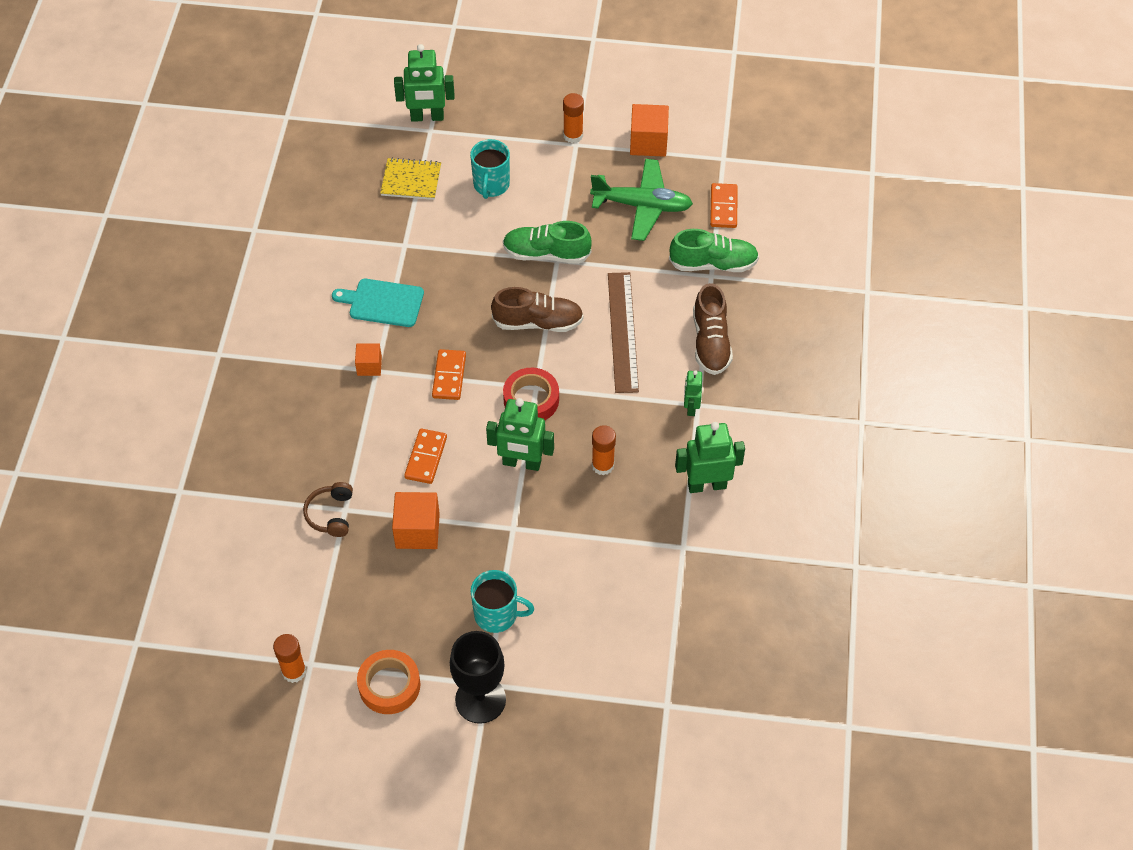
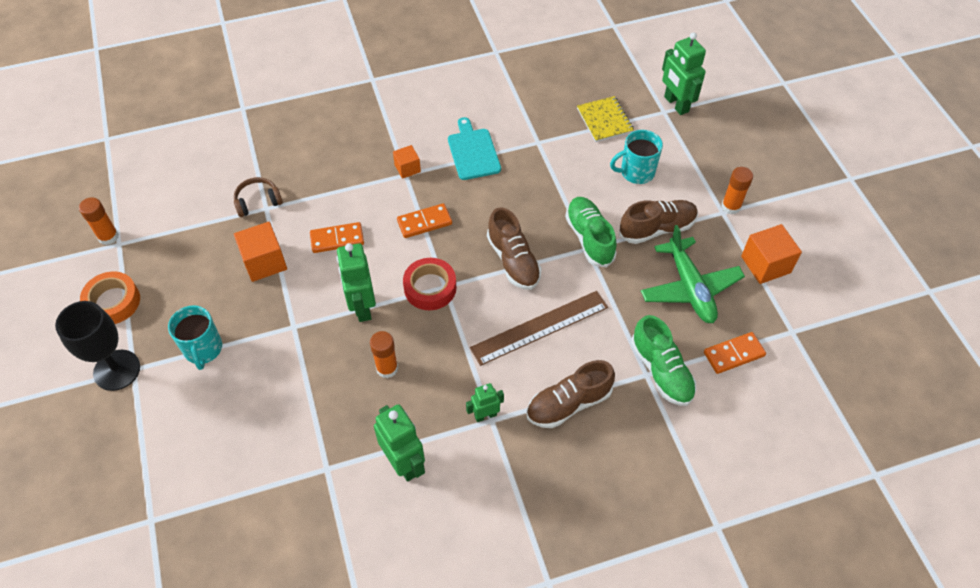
camera: 65 degrees right, 0 degrees up
(565, 199) = (657, 229): none -> brown shoe

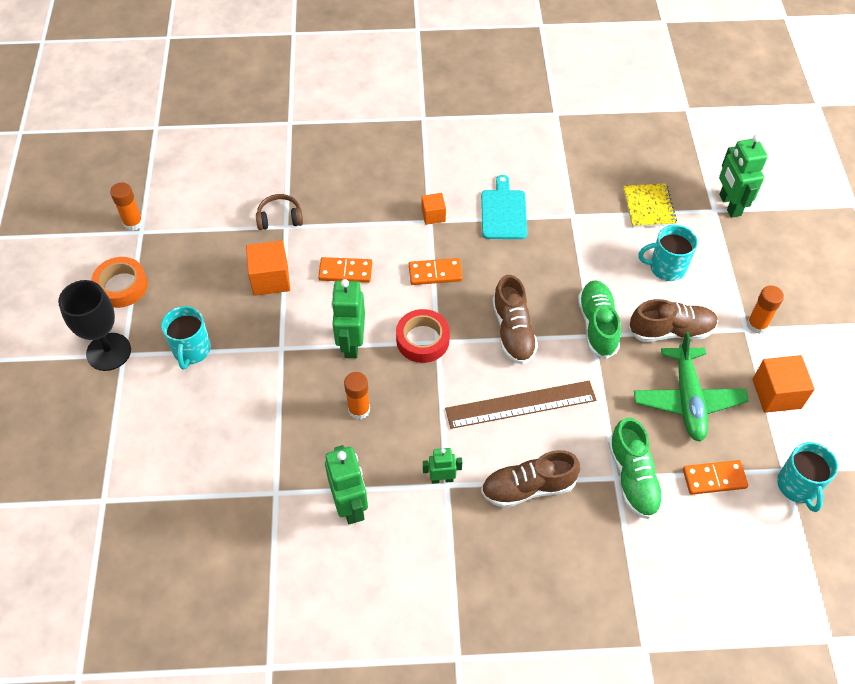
camera: 15 degrees right, 0 degrees up
(808, 343) = (798, 486): none -> turquoise mug

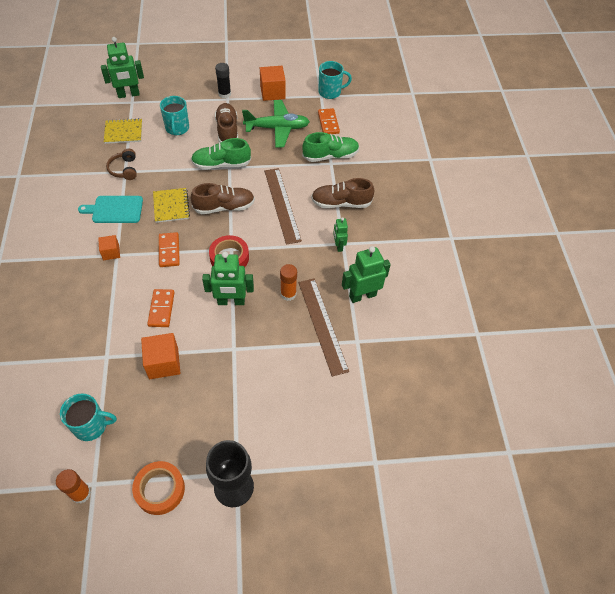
camera: 95 degrees left, 0 degrees up
(191, 350) = (234, 416): turquoise mug -> turquoise mug (91, 426)
(280, 218) = (96, 362): brown headphones -> brown headphones (124, 169)
(305, 450) = (322, 325): none -> brown ruler
(512, 270) = (171, 206): none -> yellow notebook
(528, 488) = (341, 203): brown shoe -> brown shoe turned 105 degrees clockwise
(757, 325) = (224, 94): orange glue stick -> black glue stick

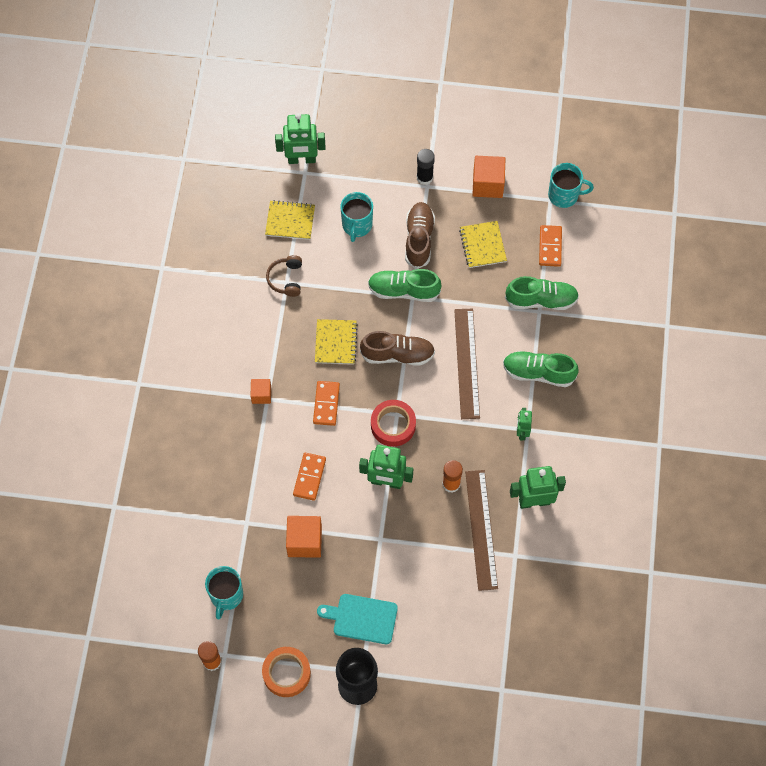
camera: 15 degrees right, 10 degrees up
(91, 426) = (226, 595): turquoise mug -> turquoise mug turned 90 degrees clockwise
(115, 209) = (270, 336): turquoise cutting board -> turquoise cutting board (362, 618)
(277, 128) = (482, 245): green plane -> yellow notebook
(341, 203) = (538, 373): brown shoe -> green shoe

